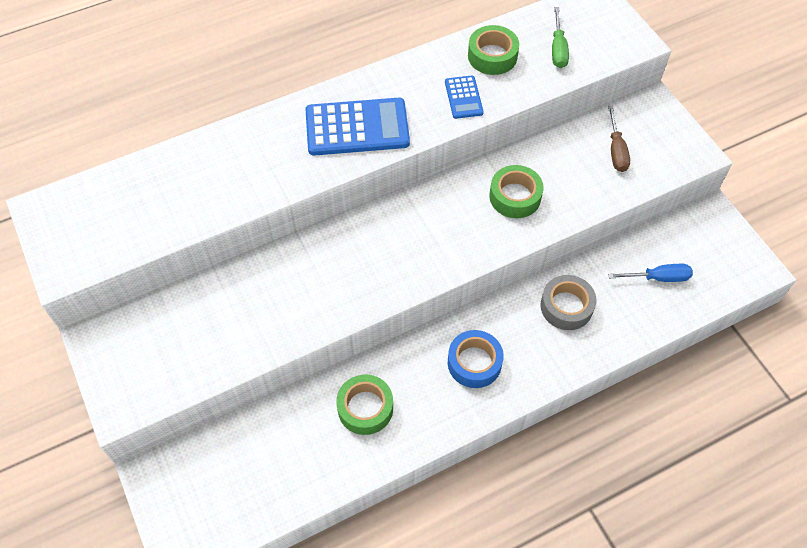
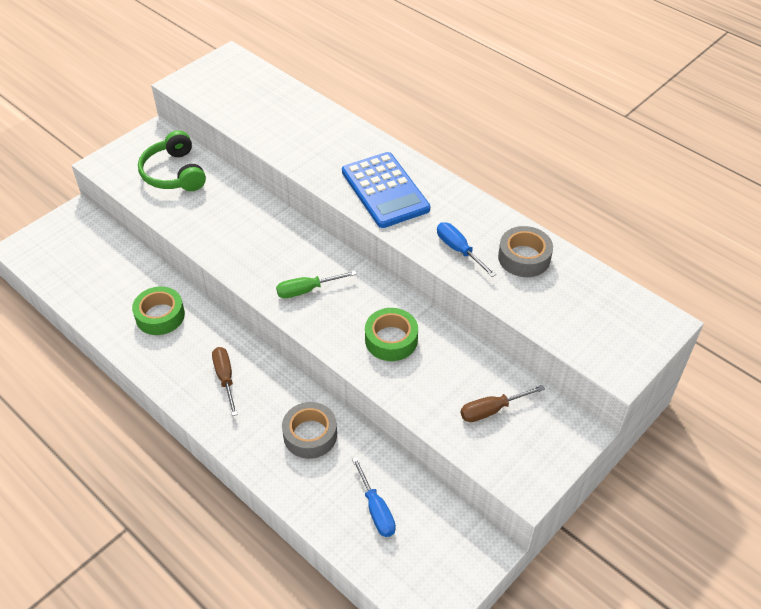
camera: 70 degrees right, 10 degrees down
(183, 330) = (174, 173): none -> green headphones
(463, 97) = (458, 250): blue calculator -> blue screwdriver
(474, 363) = (225, 378): blue tape -> brown screwdriver
(492, 56) = (524, 257): green tape -> grey tape
(558, 49) = (565, 305): green screwdriver -> green screwdriver (306, 290)

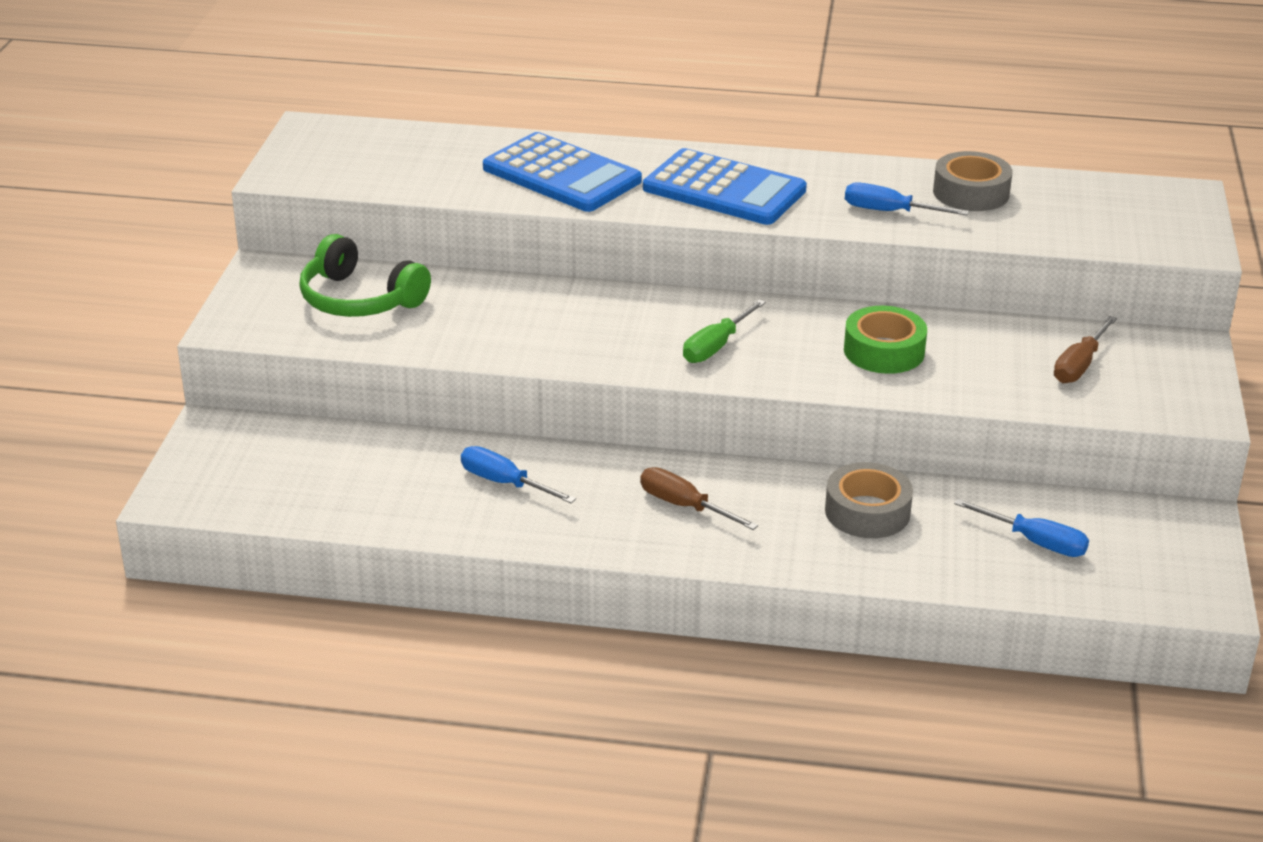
camera: 35 degrees left, 15 degrees down
(160, 316) = (504, 483): green tape -> blue screwdriver
(313, 142) = (562, 175): none -> blue calculator

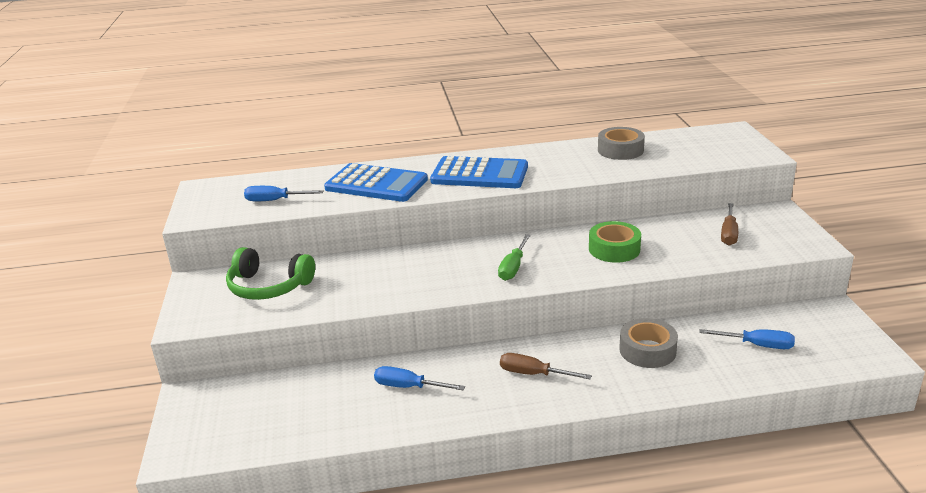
camera: 15 degrees left, 5 degrees down
(889, 212) = (583, 168): blue screwdriver -> blue screwdriver (275, 200)

